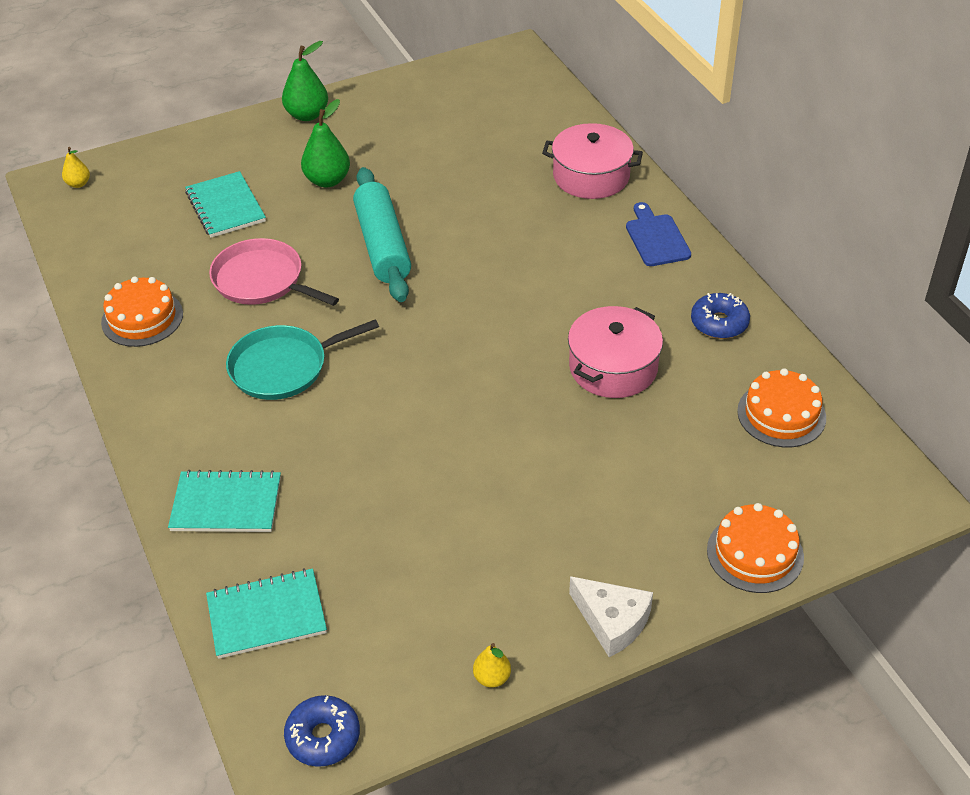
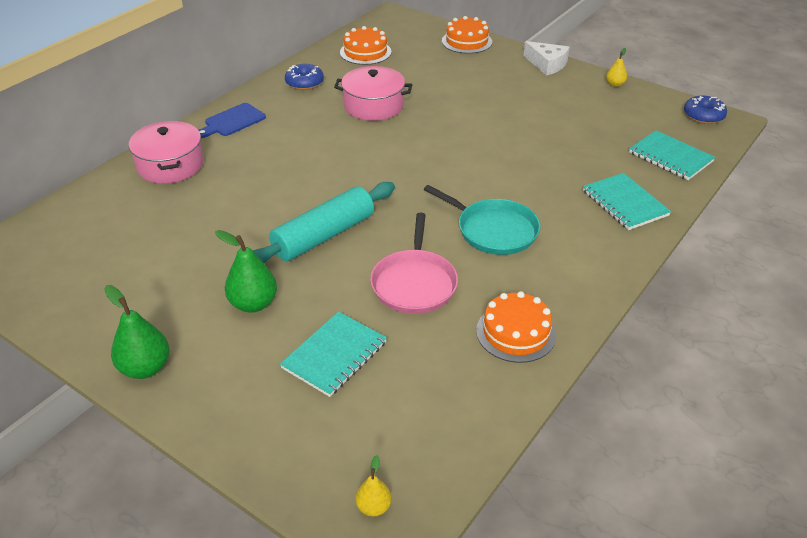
camera: 120 degrees left, 5 degrees down
(612, 621) = (547, 64): white cheese -> white cheese turned 120 degrees clockwise

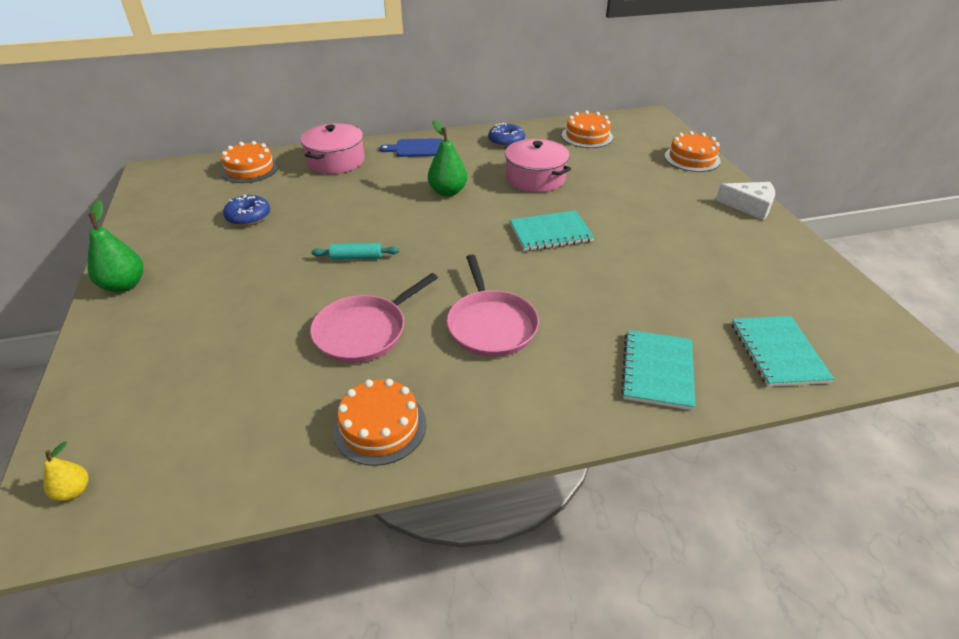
camera: 40 degrees right, 0 degrees up
(89, 211) = (250, 169): none -> orange cake
(253, 304) = (241, 280): green pear -> green pear (447, 192)
(324, 236) = (356, 257): turquoise rolling pin -> turquoise rolling pin, size x0.48
(334, 355) = (230, 351): turquoise notebook -> turquoise notebook (550, 233)
(493, 230) = (491, 325): turquoise pan -> pink pan
(547, 64) = (749, 206): white cheese -> white cheese turned 60 degrees counterclockwise
(615, 84) = (805, 252): yellow pear -> none
(703, 116) = (882, 330): blue donut -> blue donut (248, 217)

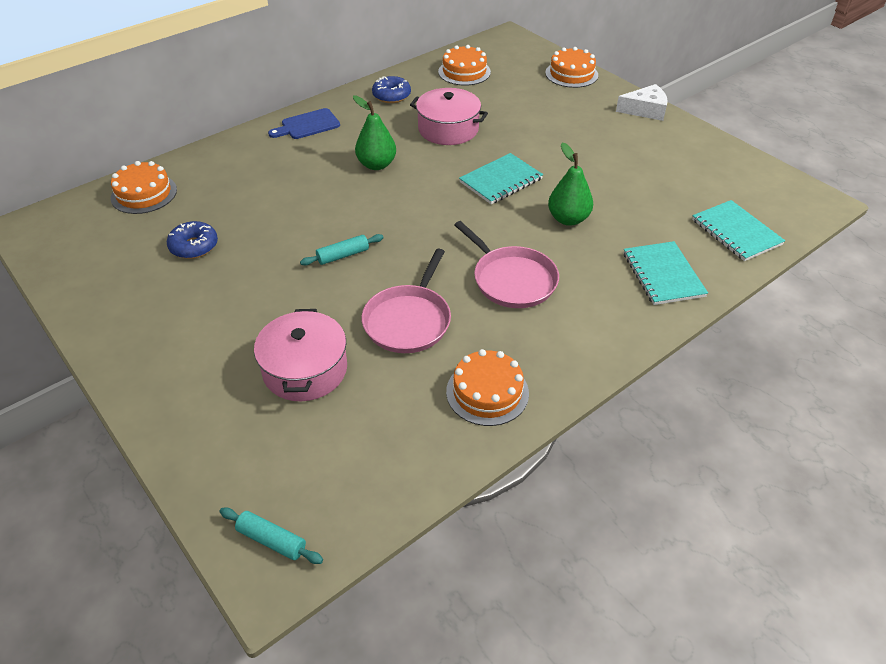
camera: 25 degrees left, 5 degrees up
(74, 491) = (272, 540): yellow pear -> turquoise rolling pin
(124, 285) = (127, 355): green pear -> green pear (568, 219)
(336, 161) = (233, 160): pink pot -> pink pot (305, 369)

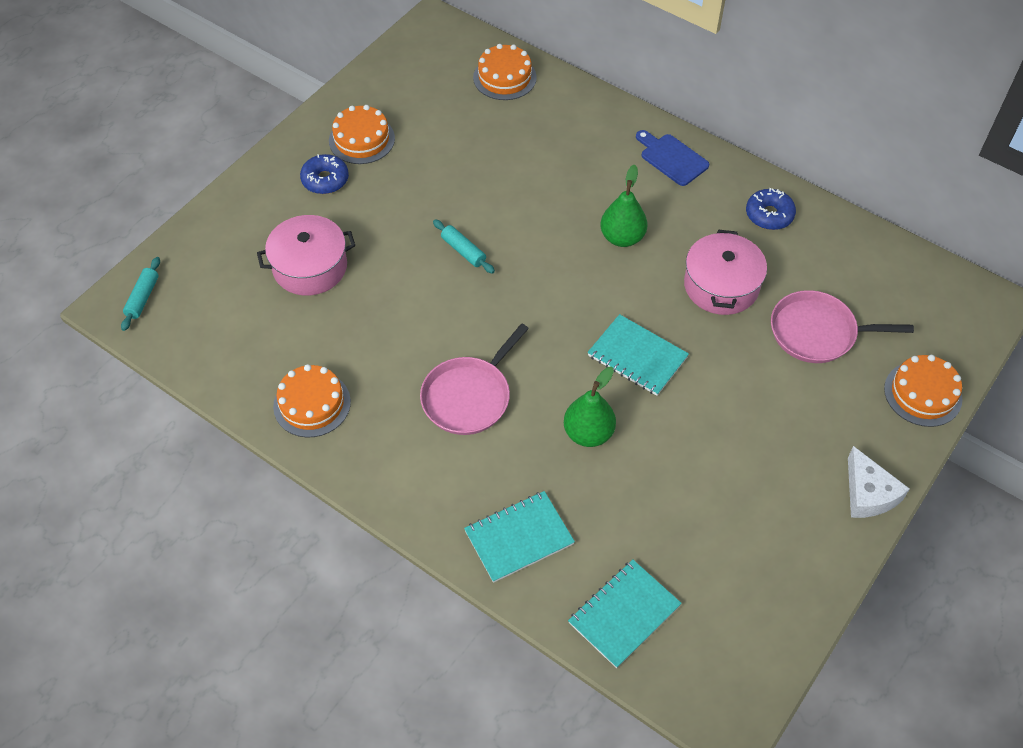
camera: 75 degrees right, 10 degrees up
(194, 246) = (442, 140): blue donut -> blue donut (325, 180)
(409, 320) = (387, 325): pink pan -> pink pan (817, 332)
(464, 72) = (864, 273): orange cake -> orange cake (361, 139)

